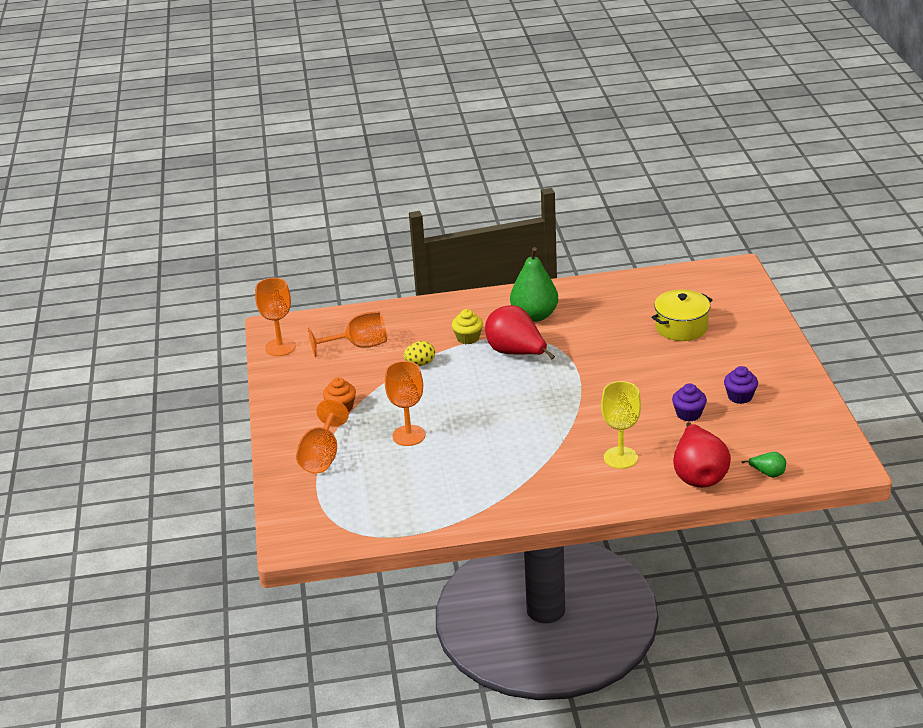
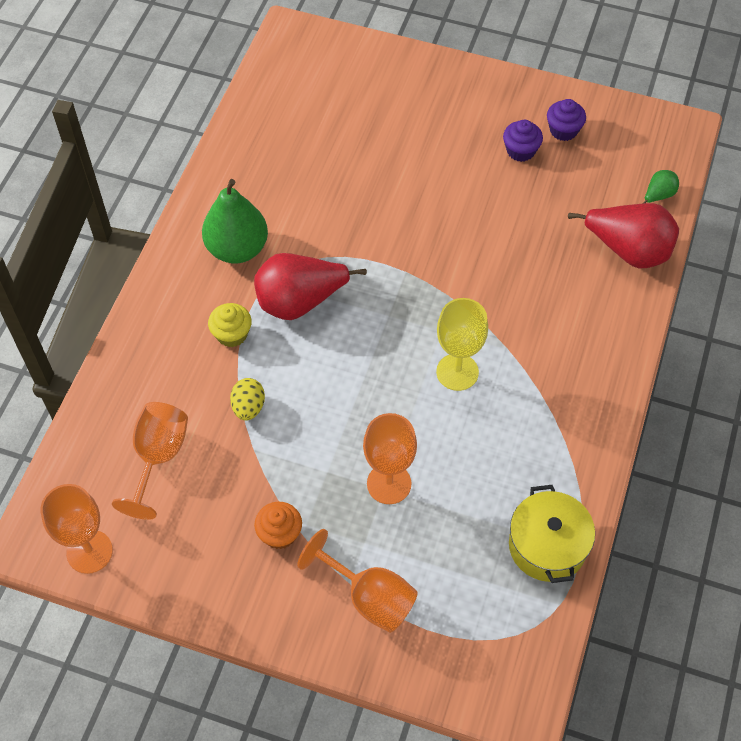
camera: 65 degrees left, 25 degrees up
(620, 458) = (559, 301): yellow goblet -> yellow goblet (457, 372)
(681, 327) = (364, 133): yellow pot -> yellow pot (547, 546)
(688, 414) = (522, 206): purple cupcake -> purple cupcake (563, 130)

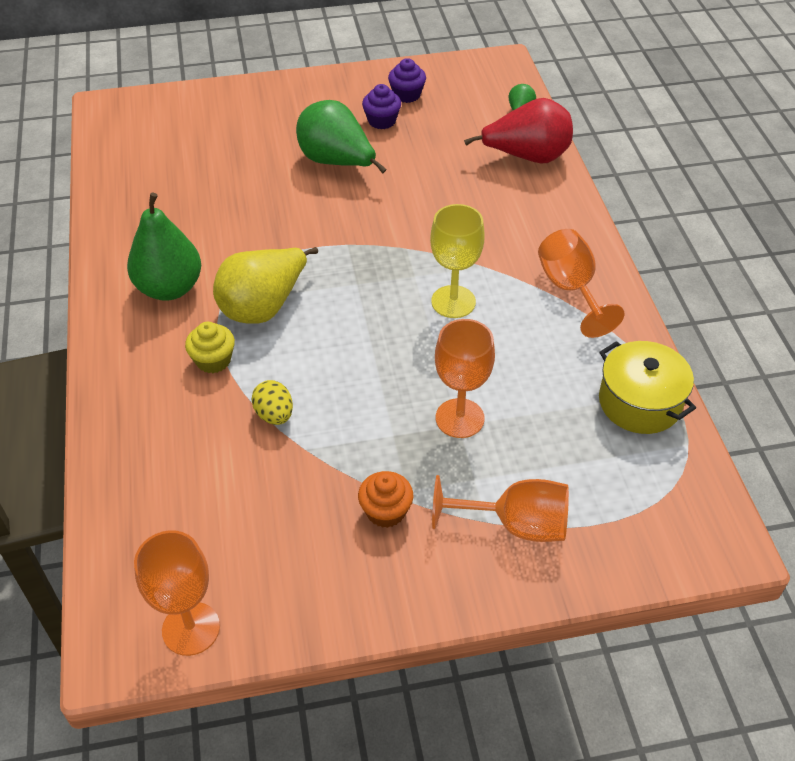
camera: 30 degrees left, 10 degrees down
(158, 458) = (209, 502): orange goblet -> orange goblet (571, 289)
(300, 302) = (264, 306): red pear -> yellow pear
(451, 180) = (337, 162): none -> green pear

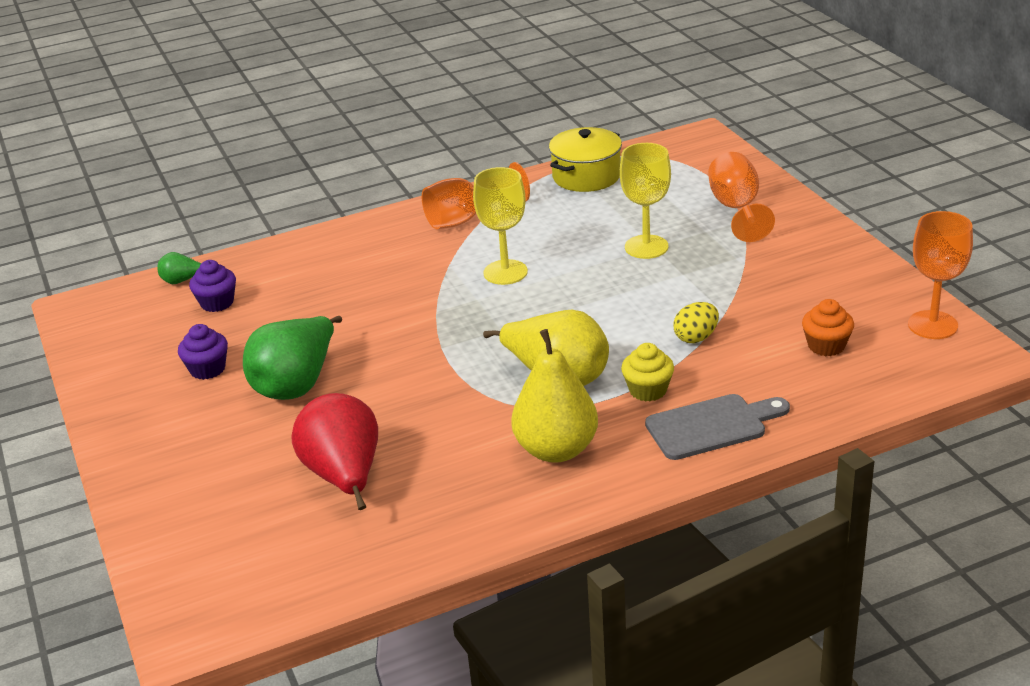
camera: 100 degrees left, 15 degrees down
(139, 390) = (712, 426): none -> grey cutting board
(169, 288) = (556, 450): green pear -> yellow pear
(385, 511) = (762, 263): orange cupcake -> orange cupcake (826, 346)
(407, 95) = (150, 361): purple cupcake -> purple cupcake (217, 303)
(459, 418) = (646, 247): orange goblet -> yellow goblet
(527, 157) = (267, 266): red pear -> red pear (344, 477)

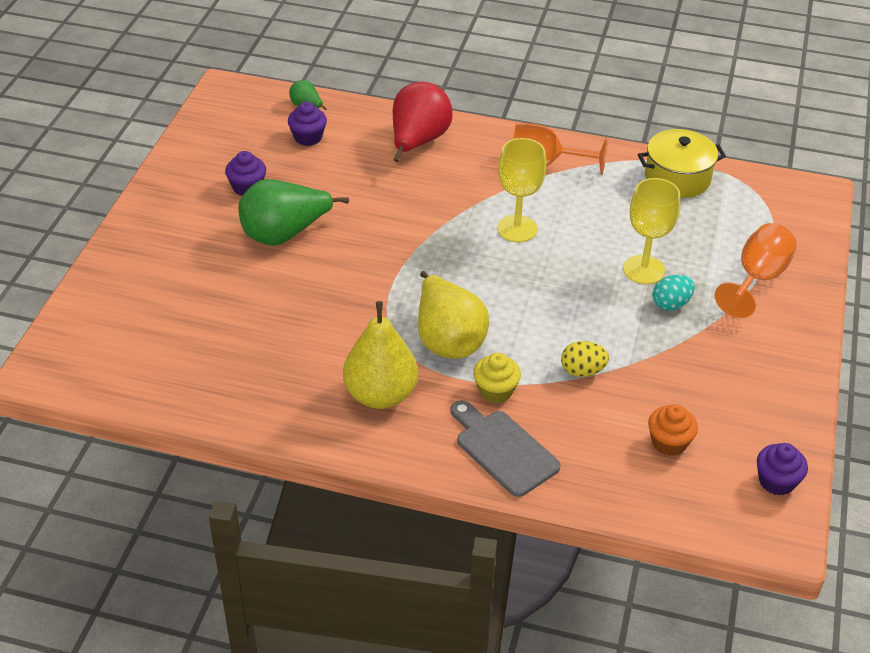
camera: 35 degrees right, 10 degrees up
(344, 477) = (235, 324): red pear -> red pear (418, 142)
(699, 258) = (671, 304): none -> turquoise egg
(712, 426) = (503, 449): grey cutting board -> grey cutting board turned 150 degrees counterclockwise
(932, 325) = (776, 481): orange goblet -> purple cupcake

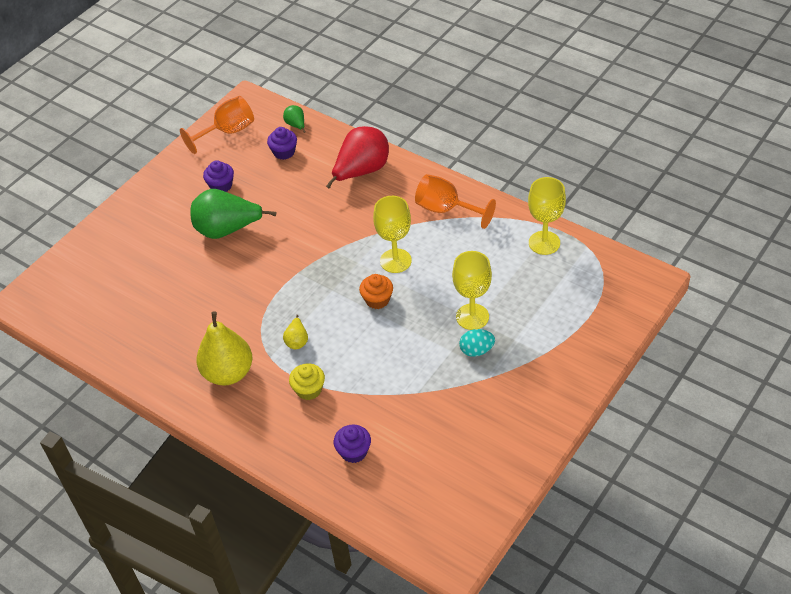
camera: 25 degrees right, 5 degrees up
(448, 339) = (297, 341): yellow pear -> yellow pear, size x0.46
(503, 449) = (289, 437): grey cutting board -> none
(582, 371) = (379, 389): yellow egg -> none
(669, 442) = (410, 463): orange cupcake -> orange cupcake (377, 300)
(677, 178) = (544, 243): yellow pot -> yellow goblet
(757, 279) = (557, 344): orange goblet -> orange goblet (227, 132)
(776, 481) = (472, 515): purple cupcake -> purple cupcake (354, 452)

